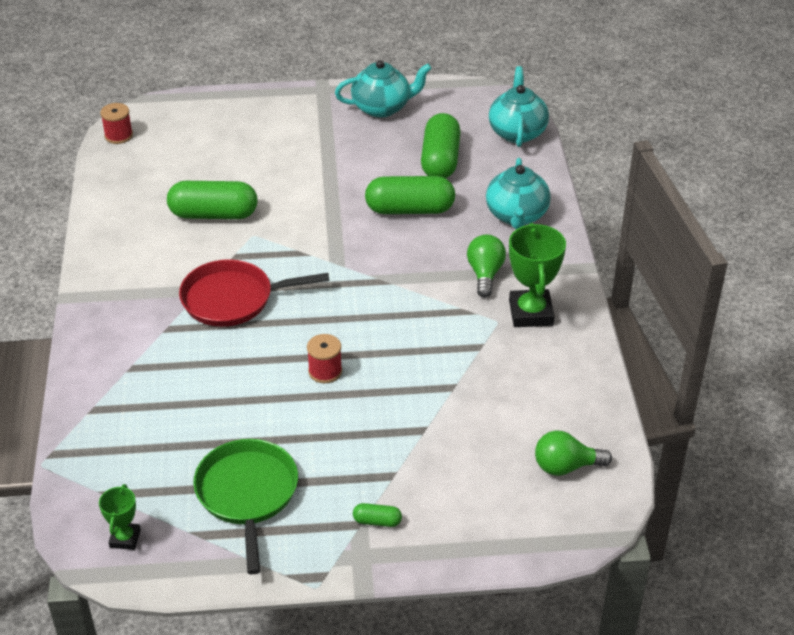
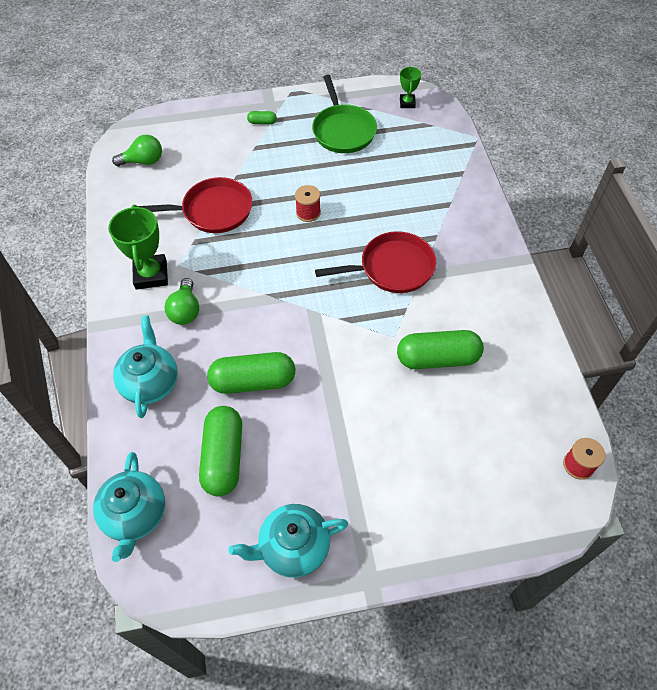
camera: 175 degrees right, 15 degrees up
(455, 384) = (213, 210): none -> red pan

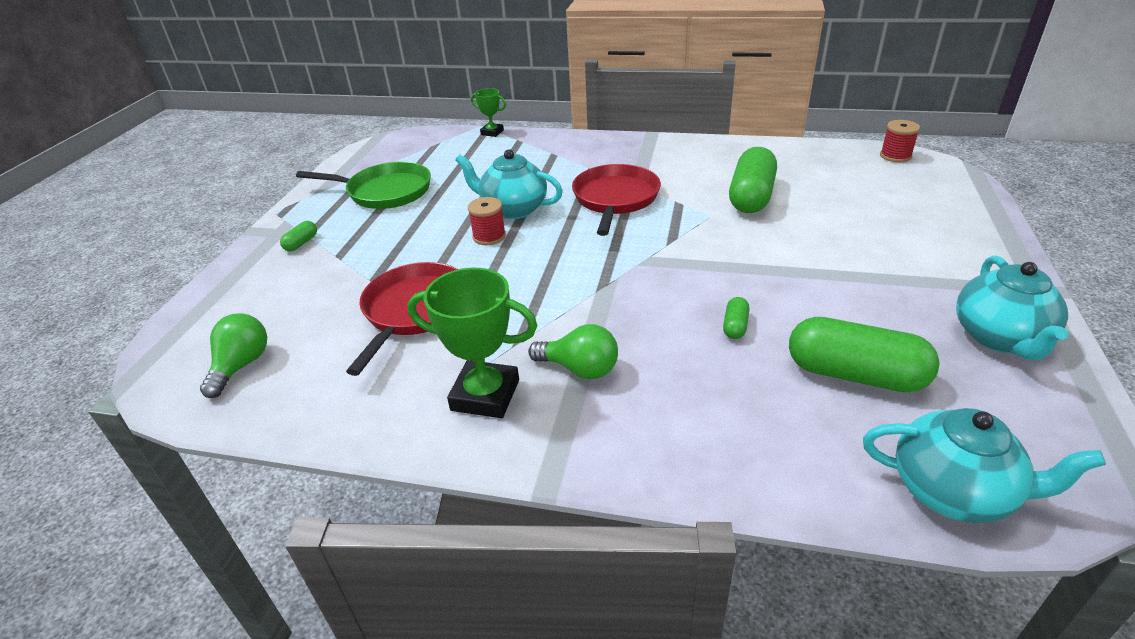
camera: 65 degrees left, 20 degrees down
(150, 382) = (699, 430): turquoise teapot -> turquoise teapot (513, 209)
(253, 381) = (735, 326): green capsule -> green capsule, size x0.44
(407, 103) = (391, 149): green trophy -> green trophy (492, 132)

